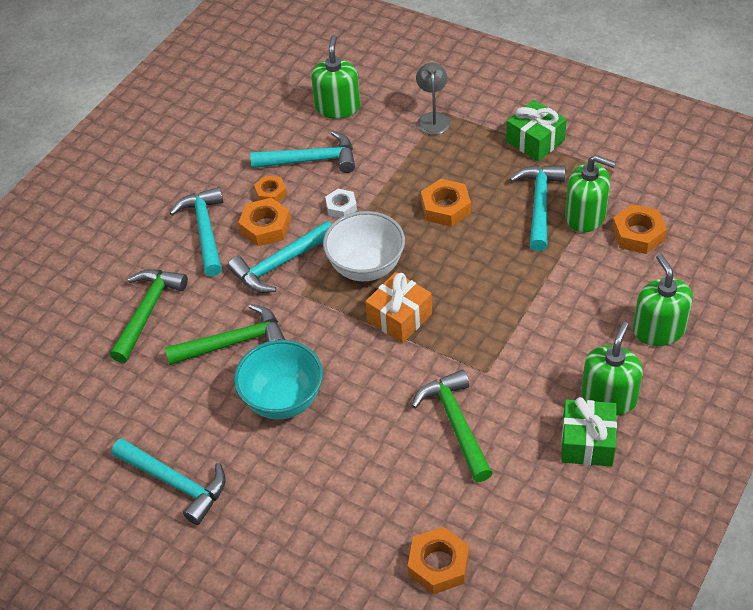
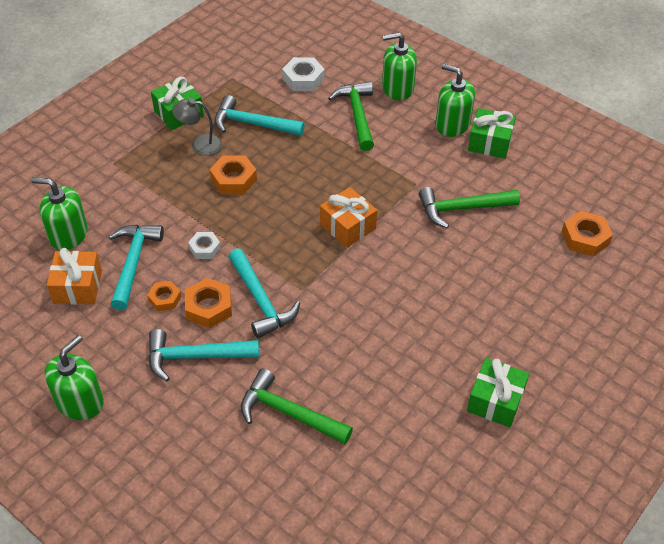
camera: 85 degrees left, 0 degrees up
(176, 483) = (495, 401): turquoise hammer -> green gift
(234, 342) = (346, 344): green hammer -> green hammer (357, 115)
(275, 131) = (77, 287): none -> orange gift
(283, 400) = (419, 314): turquoise bowl -> none
(366, 267) = (285, 240): white bowl -> none
(433, 118) = (119, 170): grey lamp -> grey lamp (200, 144)
(585, 216) = (274, 101): green soap dispenser -> green soap dispenser (80, 401)
(638, 234) = (303, 79): orange nut -> white nut

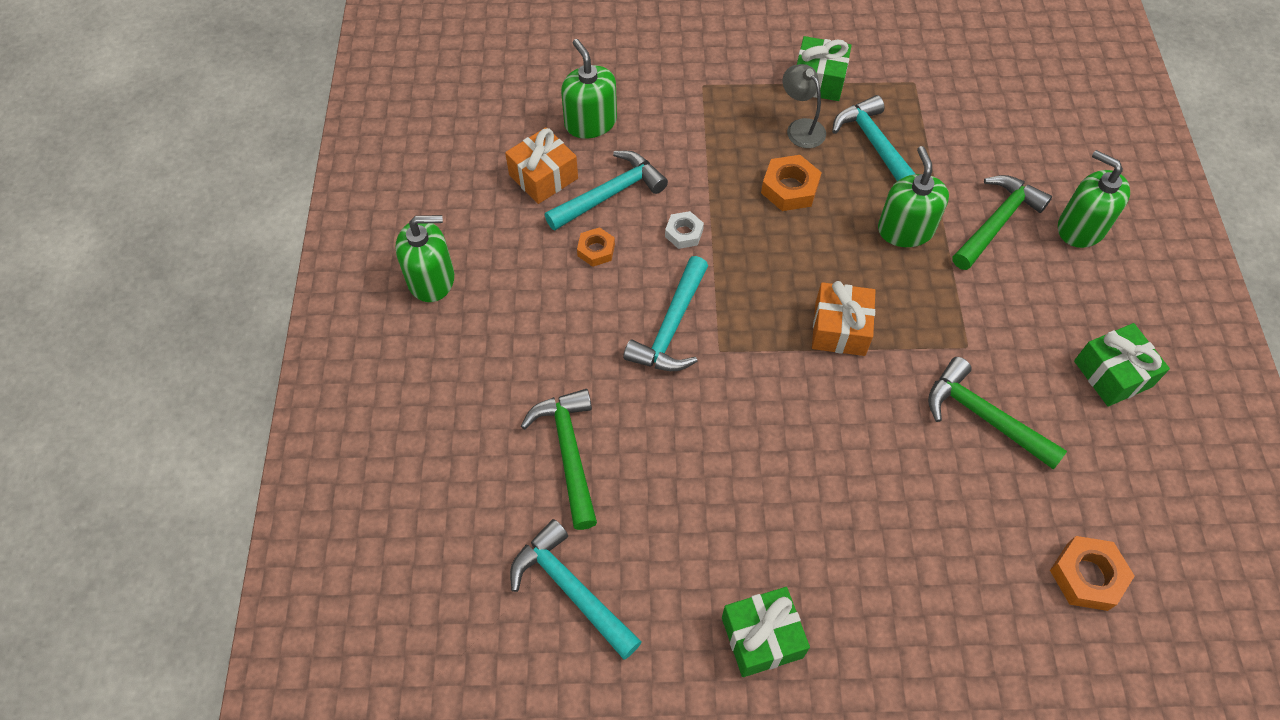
camera: 50 degrees right, 10 degrees up
(195, 357) = (557, 326): turquoise hammer -> turquoise hammer (571, 589)
(209, 307) = (621, 291): orange nut -> none
(303, 79) = (987, 138): white nut -> none
(452, 124) = (1094, 318): green soap dispenser -> green soap dispenser (905, 229)

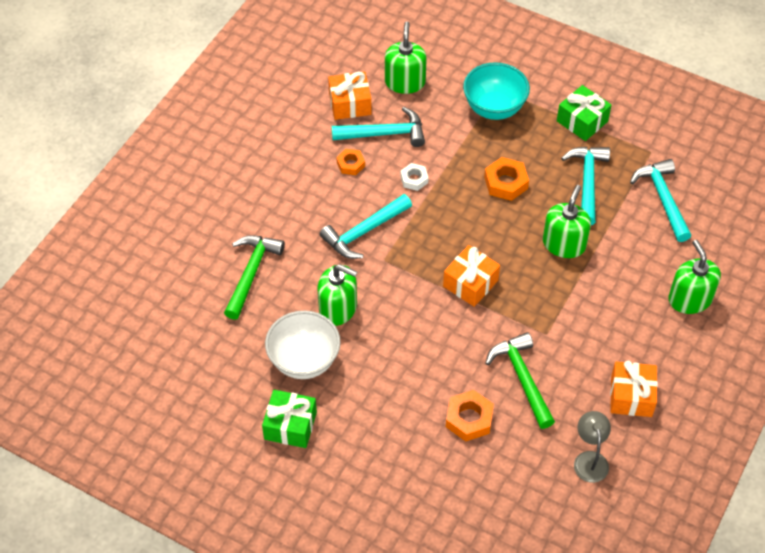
camera: 30 degrees right, 5 degrees down
(431, 279) = (239, 136): green soap dispenser -> green soap dispenser (338, 308)
(571, 589) = (201, 346): turquoise hammer -> turquoise hammer (662, 198)
(713, 108) = (494, 108): none -> turquoise bowl
(717, 536) = (304, 361): none -> white bowl
(800, 128) = (544, 147): grey lamp -> grey lamp (590, 459)
(997, 222) = (632, 268): green hammer -> none
(1087, 576) = (512, 496): orange nut -> orange nut (469, 419)
(1112, 374) = (631, 396): green gift -> orange gift

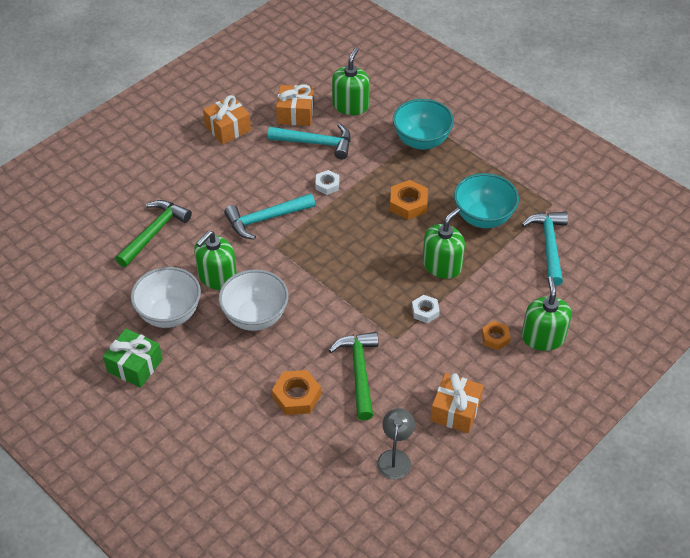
camera: 15 degrees right, 5 degrees down
(338, 308) = (217, 277): green soap dispenser -> green soap dispenser turned 90 degrees clockwise
(350, 164) = (276, 162): orange nut -> orange nut (495, 338)
(395, 343) = (255, 317): none -> white bowl
(470, 283) = (343, 281): orange gift -> orange gift (228, 128)
(564, 298) = (425, 311): none -> white nut
(582, 121) = (497, 166): green gift -> none
(587, 182) = (483, 218): turquoise hammer -> turquoise bowl

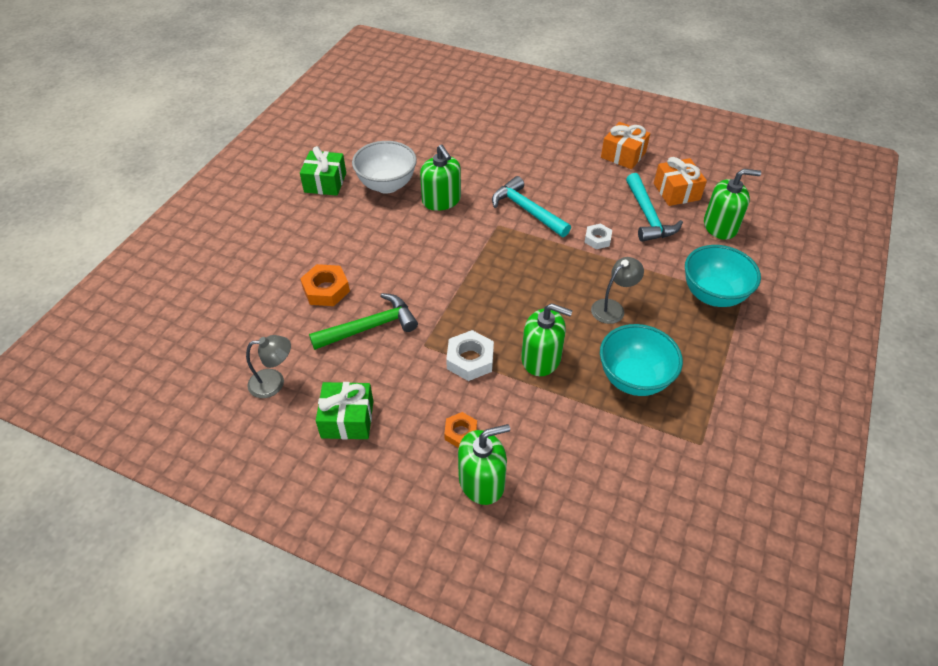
camera: 70 degrees right, 0 degrees up
(154, 232) = (471, 150): green hammer -> none
(217, 277) = (441, 200): green soap dispenser -> green soap dispenser turned 135 degrees counterclockwise
(255, 317) = (407, 237): white bowl -> none
(408, 203) = (612, 307): orange nut -> grey lamp
(425, 311) = (470, 359): white nut -> white nut, size x1.56
(455, 410) = (347, 419): orange gift -> green gift
(549, 245) = (629, 455): turquoise hammer -> none

